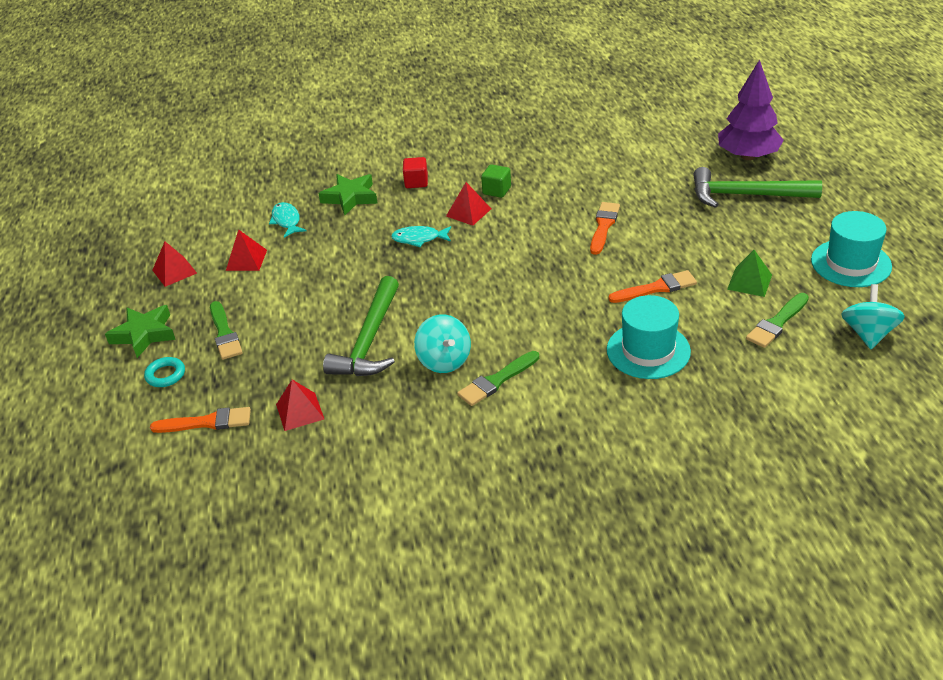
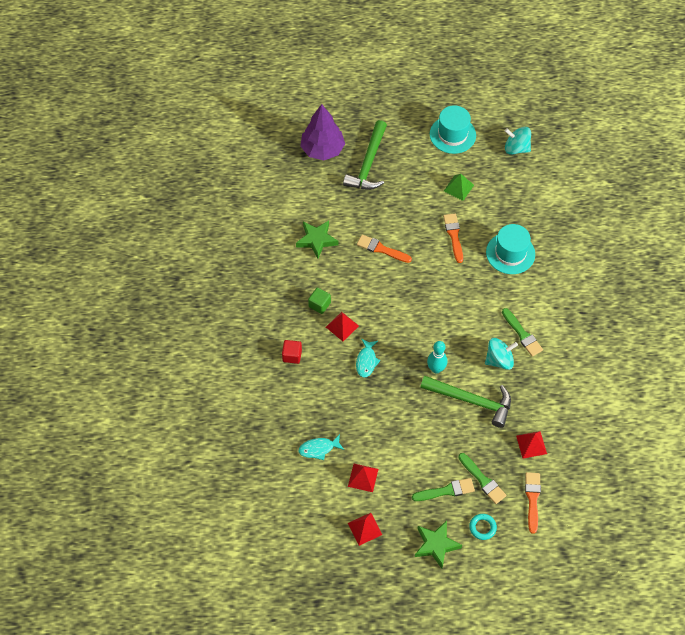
camera: 85 degrees left, 20 degrees up
(350, 197) = (299, 402): green star -> green star (316, 240)
(417, 300) = (436, 369): none -> turquoise bowling pin
(777, 323) = (498, 186): green brush -> green brush (482, 480)

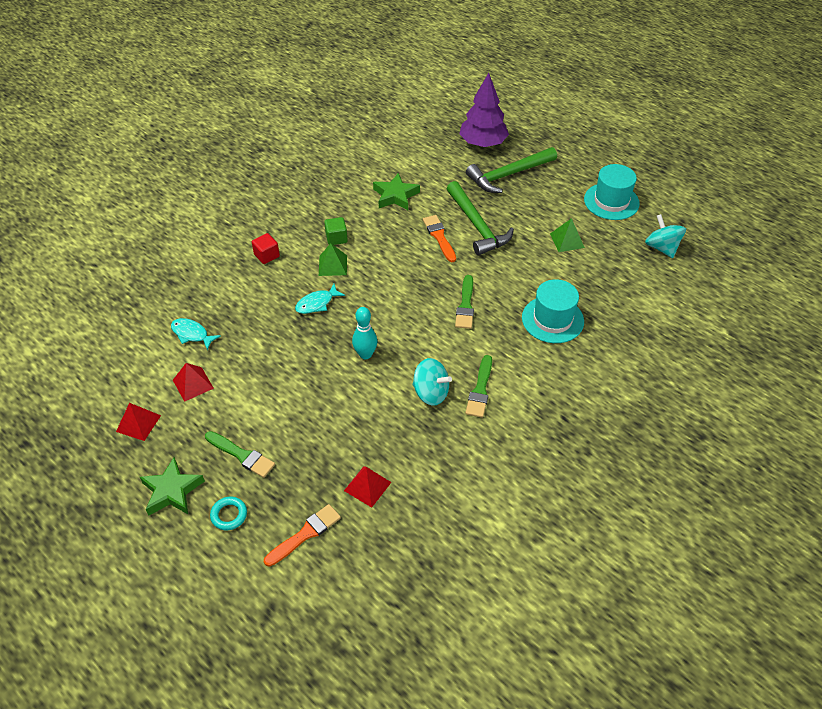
camera: 45 degrees right, 10 degrees down
(342, 326) = (332, 265): red pyramid -> green pyramid
(454, 235) = (516, 270): orange brush -> none
(471, 401) = (362, 404): green hammer -> green hammer (477, 226)
(482, 480) = (284, 476): green brush -> green brush (465, 305)

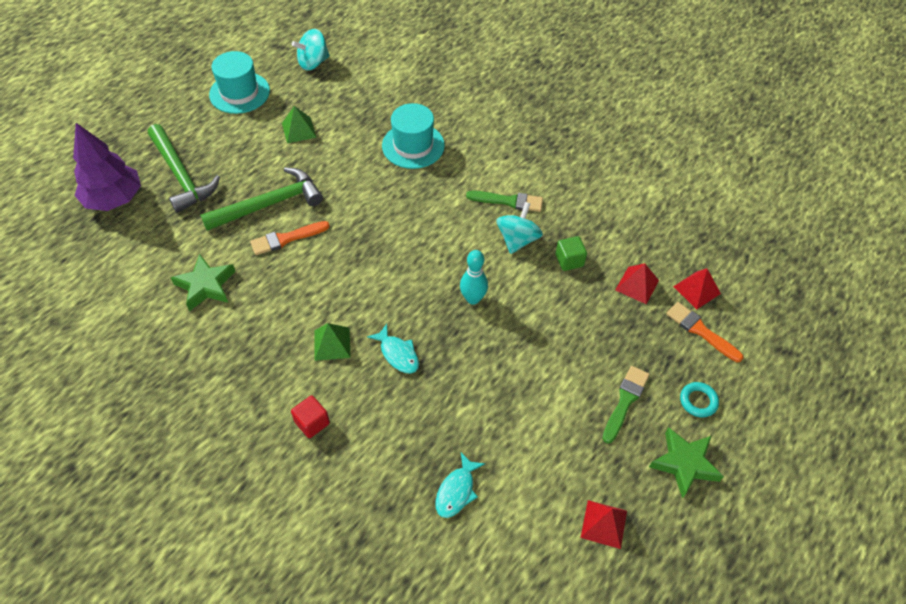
camera: 95 degrees left, 5 degrees up
(193, 384) = (536, 472): red pyramid -> red pyramid (696, 290)
(336, 238) = (282, 344): green cube -> green cube (569, 260)
(465, 305) = (396, 213): green brush -> none

